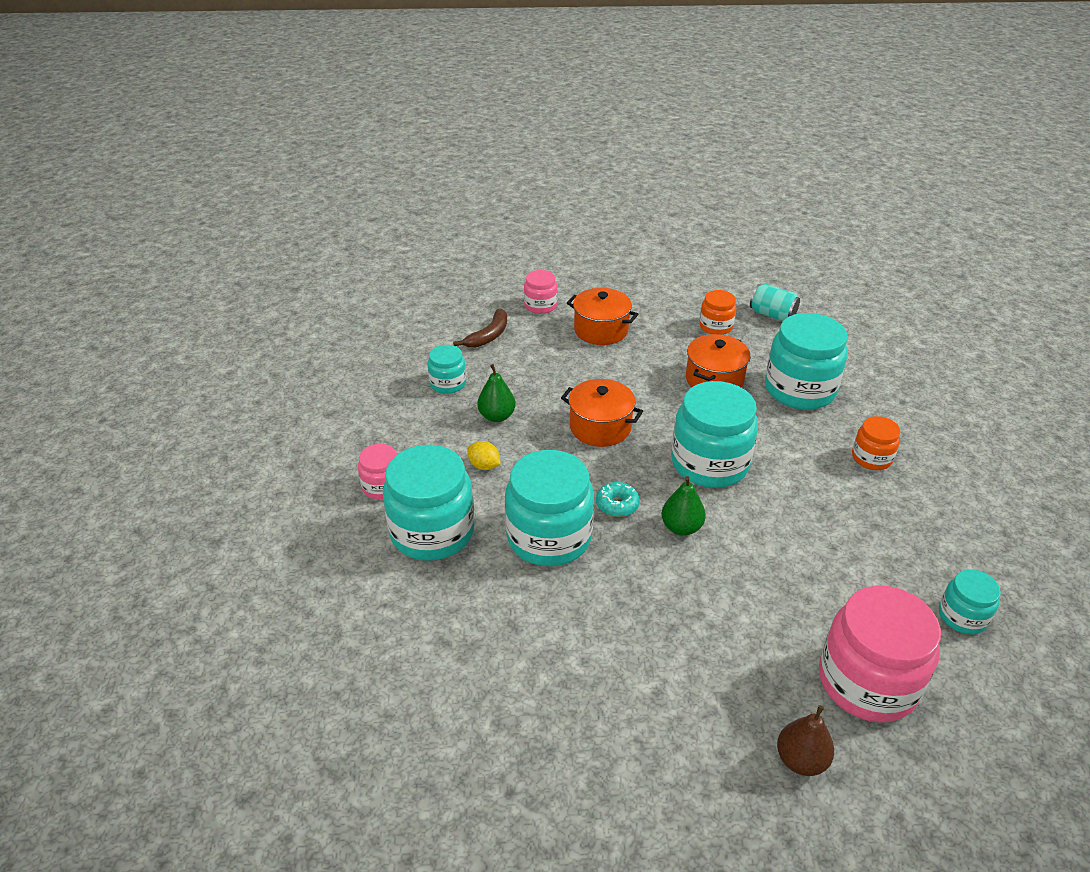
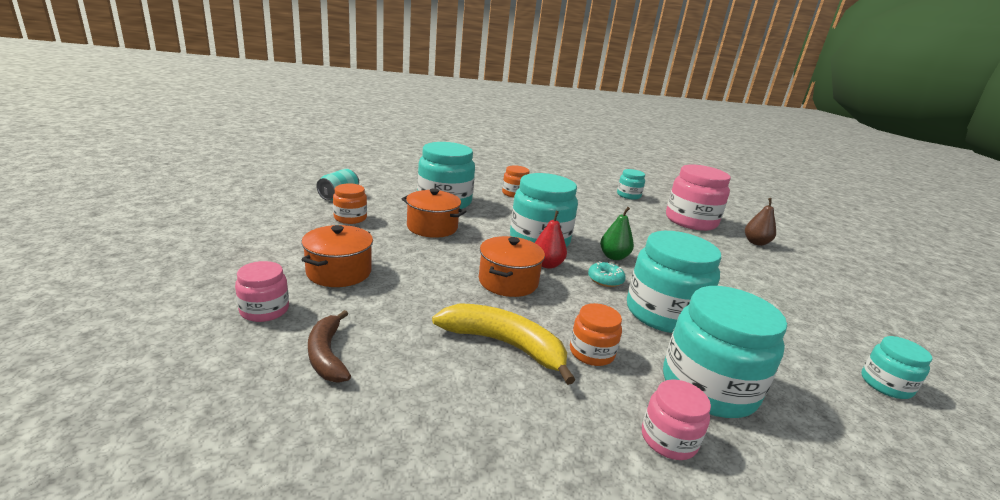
camera: 100 degrees left, 15 degrees down
(448, 383) = (441, 390): turquoise jar -> turquoise jar (885, 384)
(484, 466) = (591, 352): yellow lemon -> orange jar
(488, 336) = (327, 355): brown banana -> brown banana turned 135 degrees counterclockwise
(497, 416) = (505, 345): green pear -> yellow banana
(644, 461) = (547, 264): none -> red pear

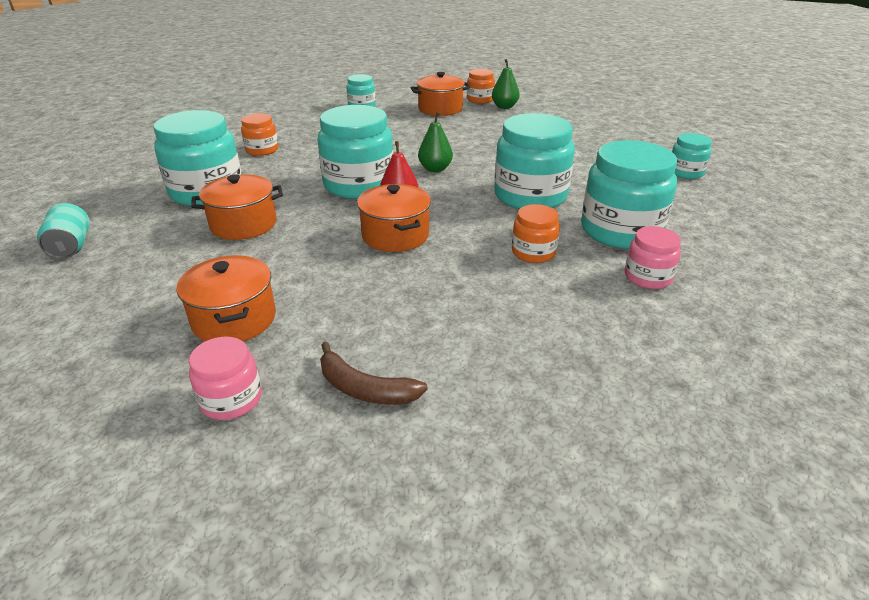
camera: 40 degrees left, 10 degrees up
(350, 218) = (136, 262): orange jar -> orange jar (480, 100)
(505, 345) = (475, 285): yellow banana -> none
(605, 280) = (458, 192): turquoise donut -> none
(691, 221) = (440, 109): pink jar -> orange pot
(756, 242) = (504, 107): brown pear -> green pear

